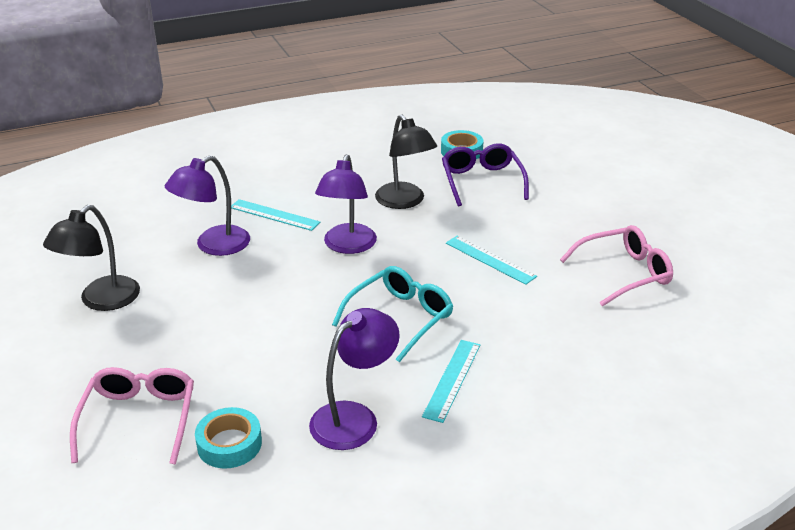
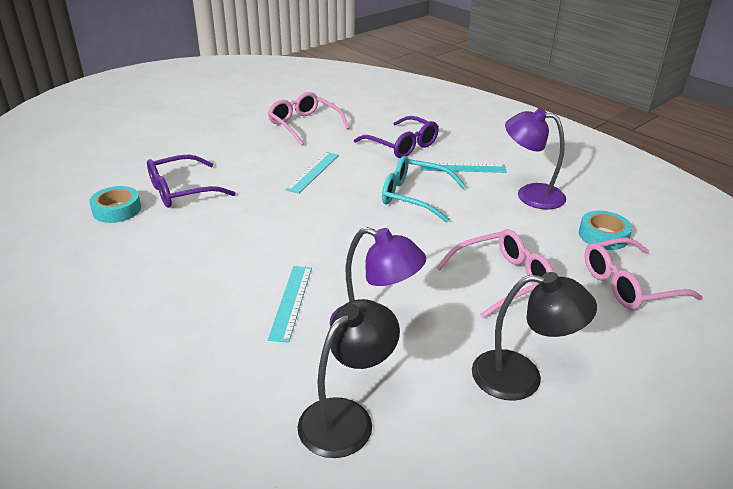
camera: 110 degrees left, 0 degrees up
(216, 333) = (503, 279): none -> pink glasses
(347, 246) = (328, 241): purple lamp -> none
(404, 201) = (233, 225): black lamp -> black lamp (347, 417)
(536, 342) = (403, 146): none -> purple glasses

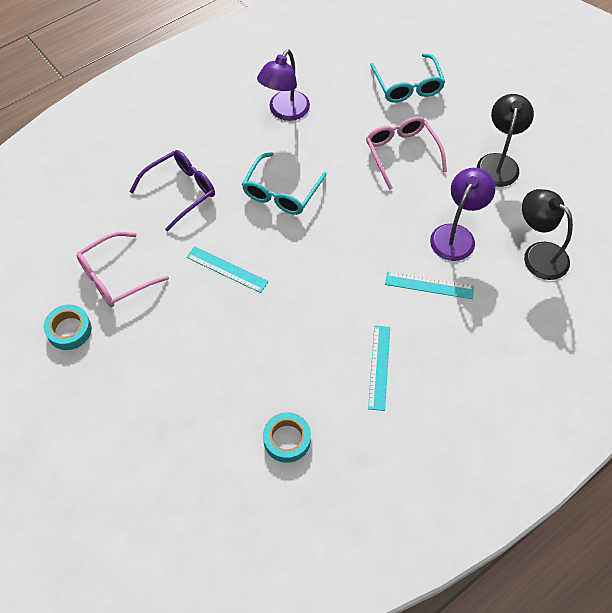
camera: 85 degrees left, 25 degrees up
(181, 191) = (254, 385): purple glasses -> none
(463, 168) = (232, 149): turquoise ruler -> turquoise ruler (379, 367)
(603, 236) = (348, 82): turquoise tape -> turquoise tape (69, 330)
(627, 285) = (408, 86): pink glasses -> turquoise glasses

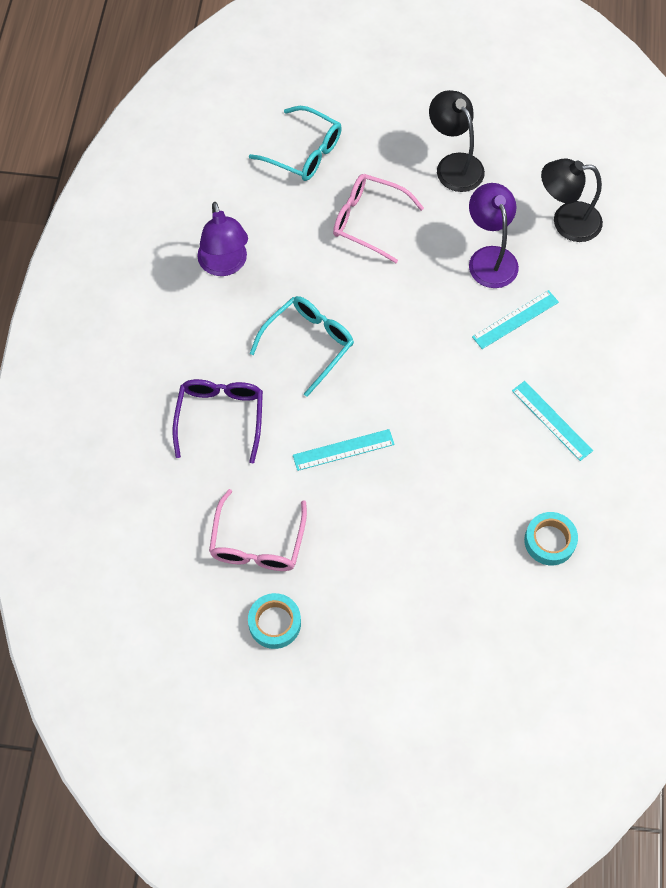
camera: 45 degrees left, 5 degrees up
(281, 193) = (309, 343): turquoise glasses -> turquoise glasses turned 120 degrees counterclockwise

